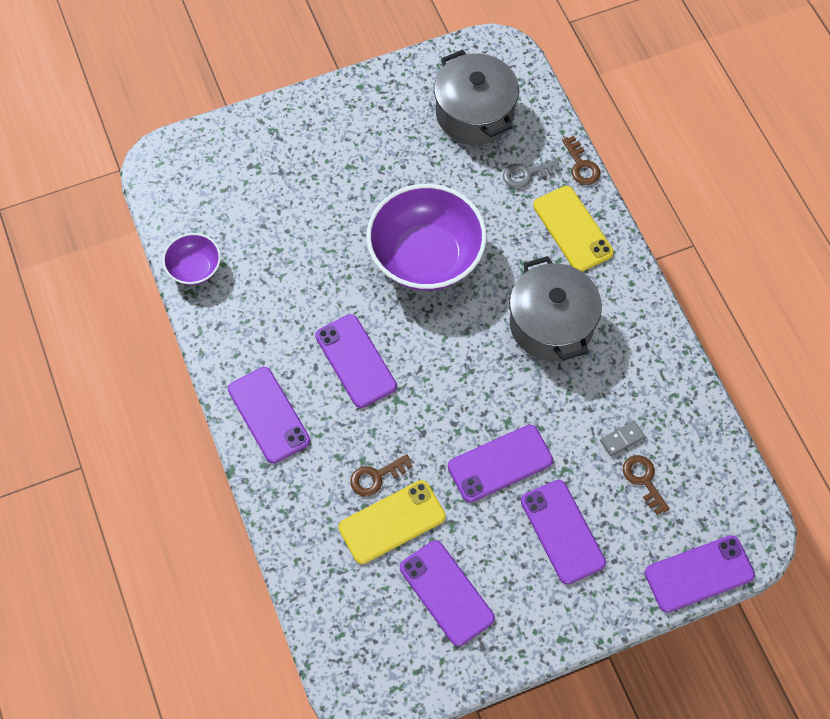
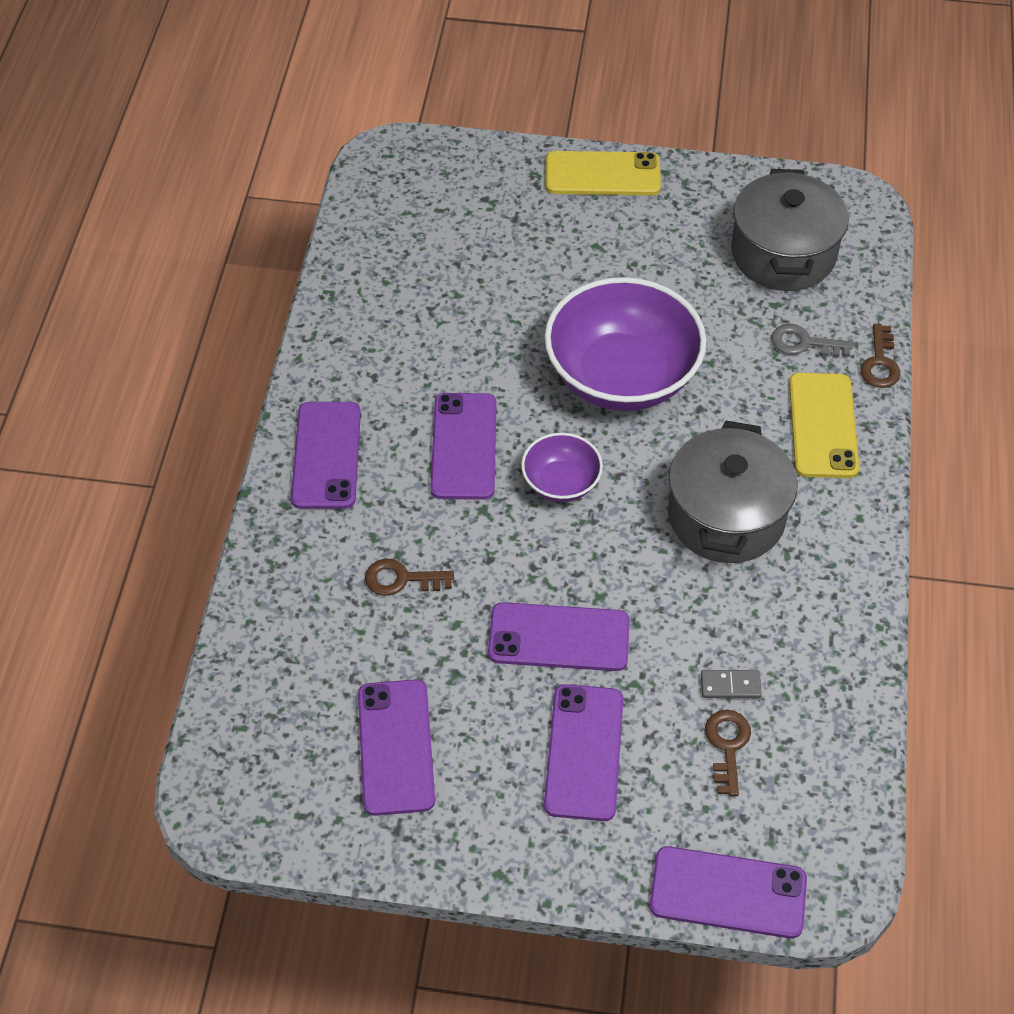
camera: 30 degrees right, 10 degrees down
(194, 268) = (351, 272): purple bowl -> purple bowl (561, 483)
(392, 522) = (386, 636): yellow phone -> yellow phone (602, 174)

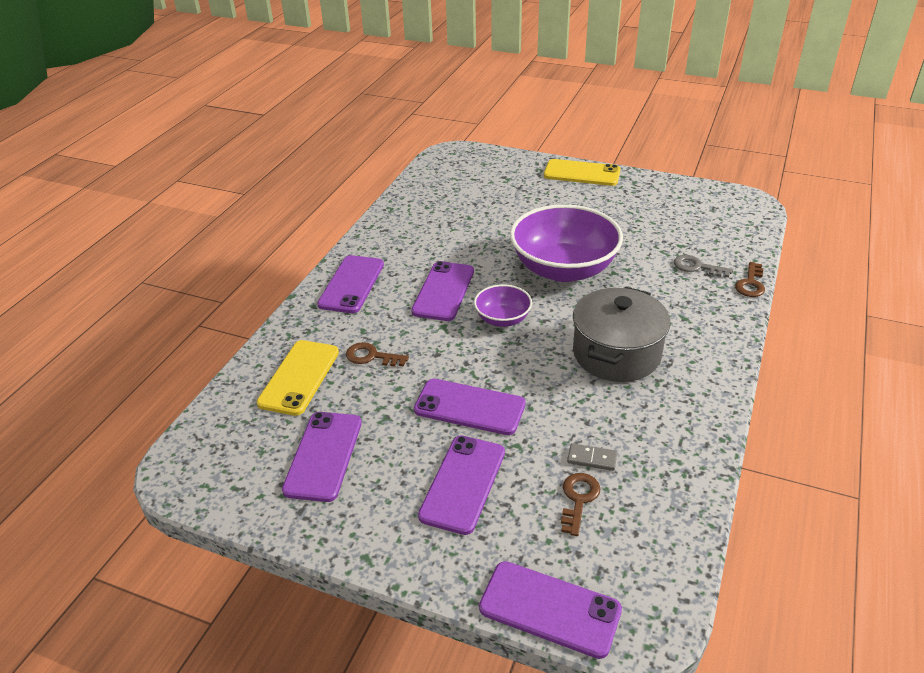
camera: 15 degrees right, 15 degrees down
(783, 254) = (692, 221): grey pot -> none
(823, 426) = (701, 312): yellow phone -> yellow phone (299, 377)

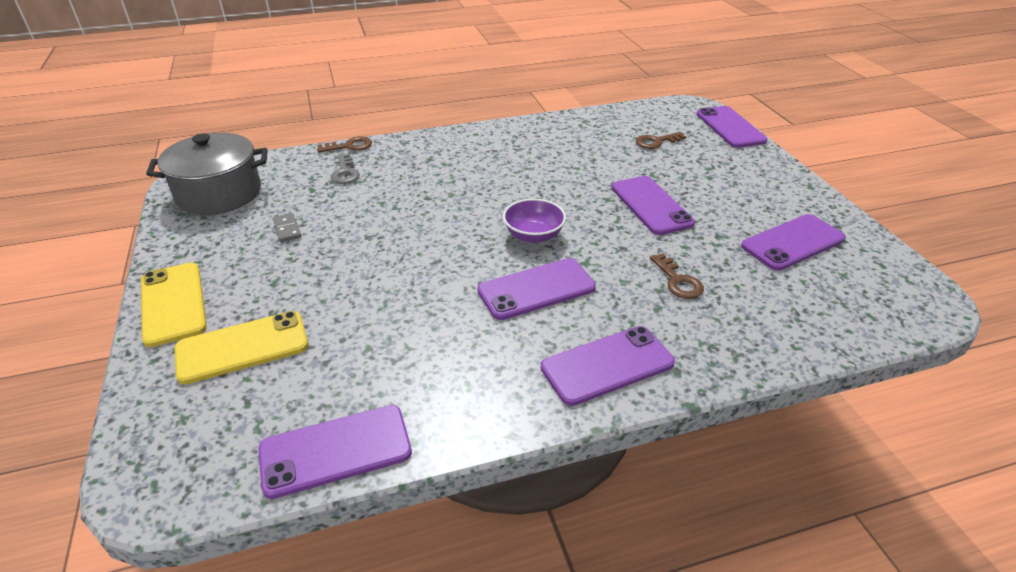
camera: 130 degrees left, 0 degrees up
(299, 377) = (762, 307): yellow phone -> yellow phone (242, 347)
(463, 484) = (711, 179): purple phone -> purple phone (335, 451)
(563, 269) = (417, 234): purple bowl -> none
(592, 458) = (621, 148): grey domino -> grey domino (287, 229)
(616, 353) = (509, 171): grey pot -> grey pot (219, 194)

